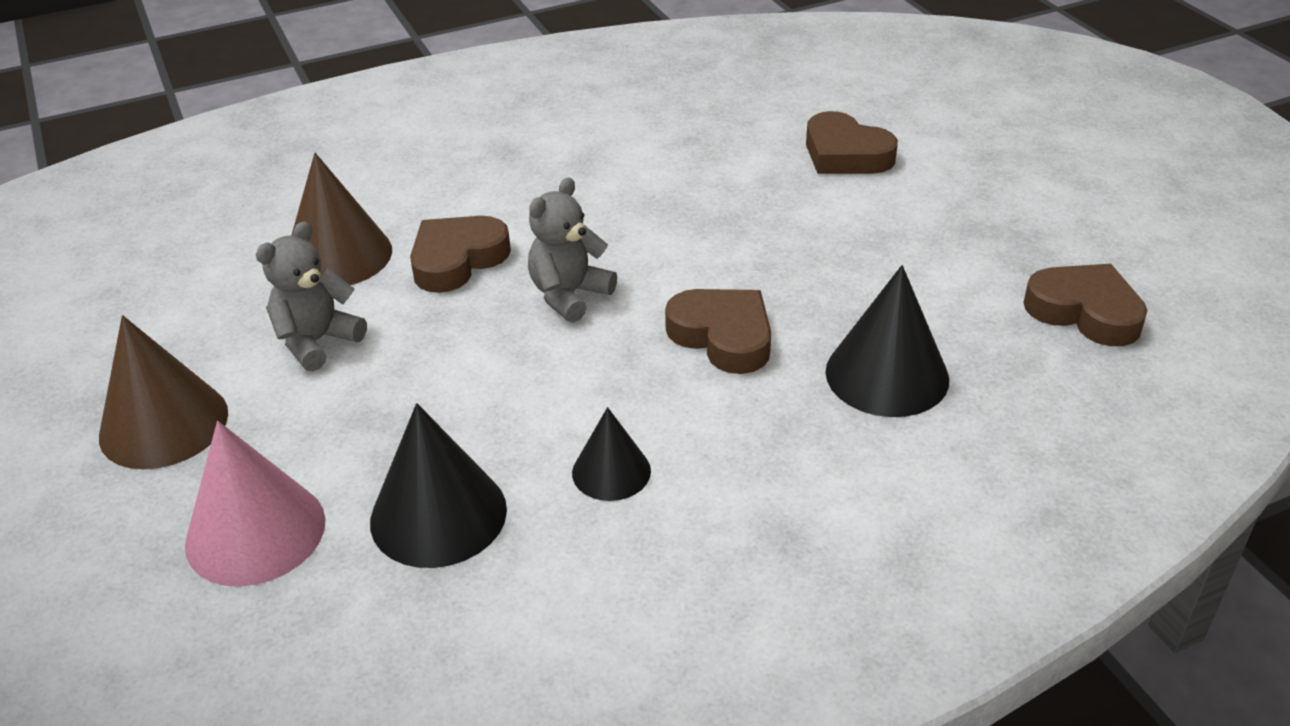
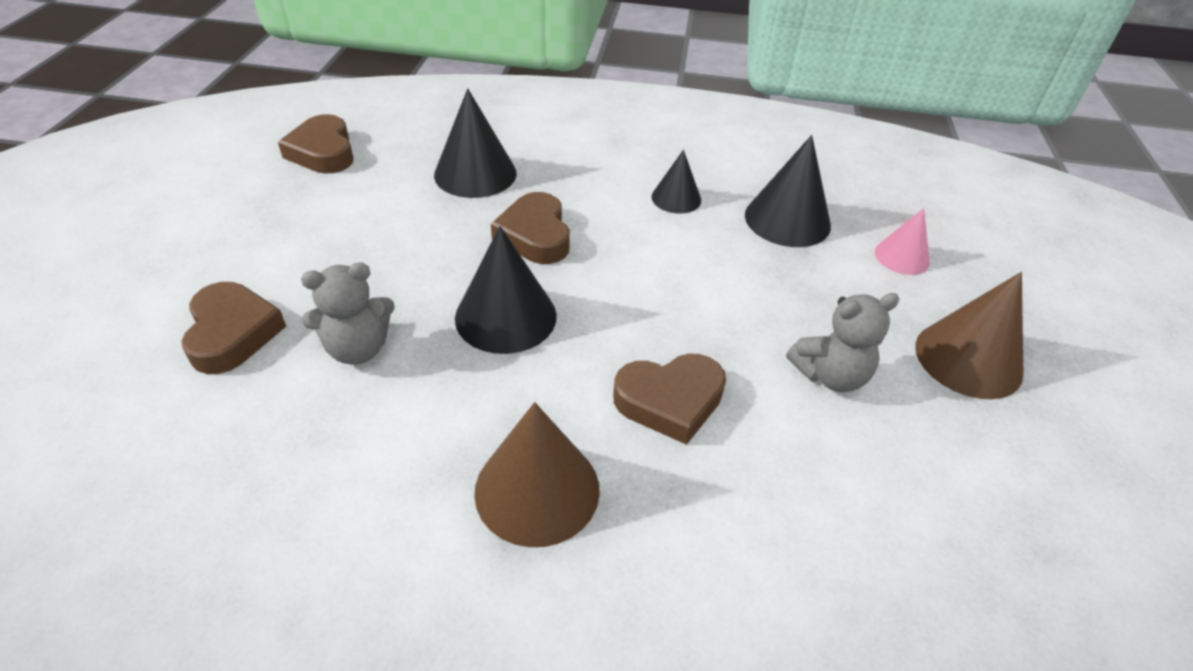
camera: 150 degrees left, 5 degrees up
(255, 532) = (901, 257): pink cone -> pink cone, size x0.60
(338, 255) = (781, 471): brown cone -> brown cone (537, 490)
(569, 295) = (605, 316): grey teddy bear -> grey teddy bear (358, 349)
(658, 255) = (506, 316): none -> black cone

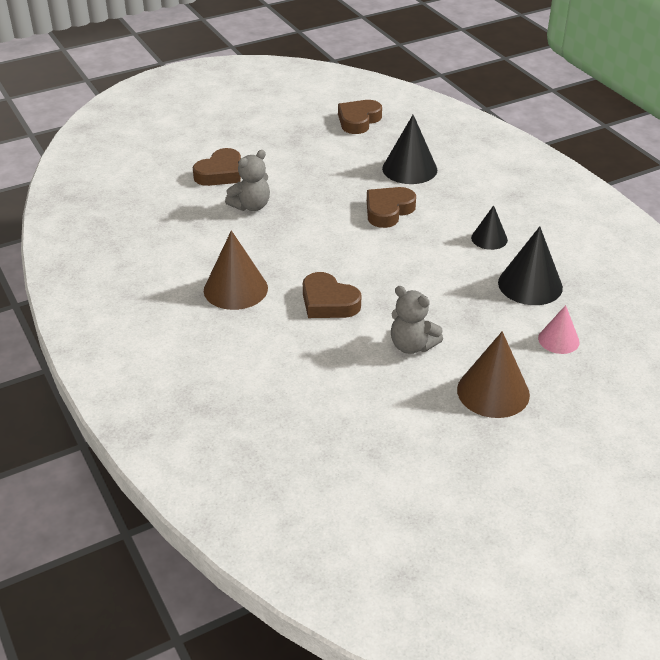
camera: 55 degrees right, 5 degrees down
(358, 349) = (251, 206): grey teddy bear -> grey teddy bear turned 75 degrees counterclockwise
(506, 316) = (320, 232): black cone -> none

